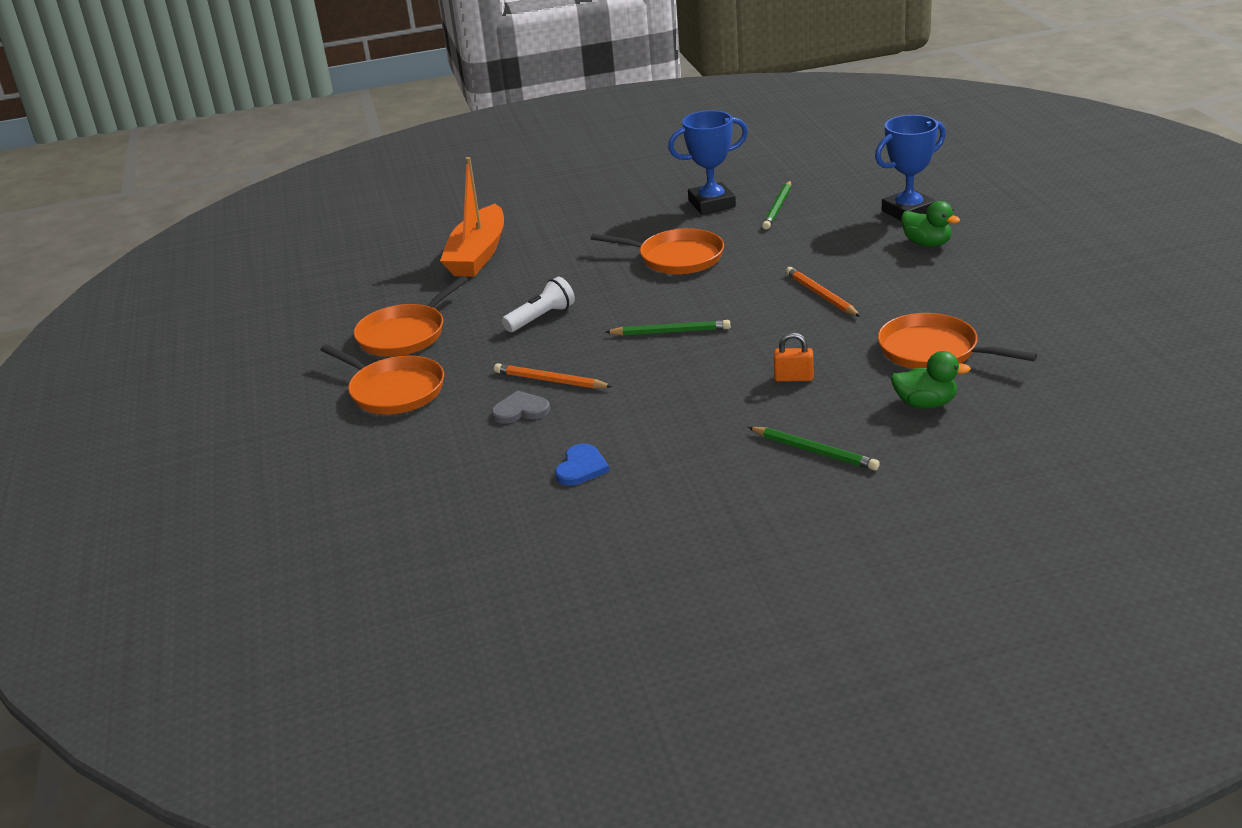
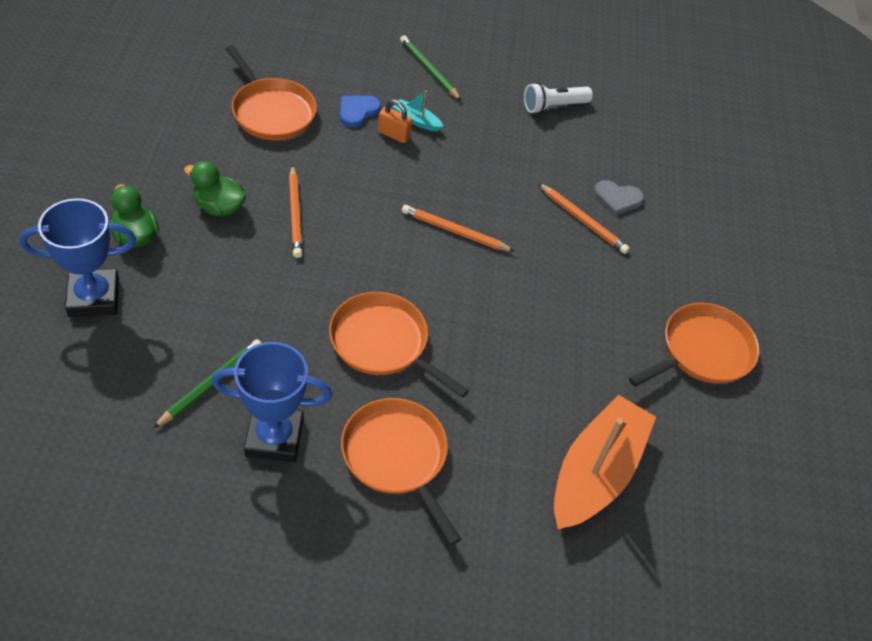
camera: 170 degrees left, 20 degrees up
(394, 390) = (720, 272): orange pan -> orange pan (396, 457)
(541, 318) = (562, 311): white flashlight -> white flashlight (553, 106)
(581, 467) = (590, 125): blue heart -> blue heart (357, 111)
(671, 332) = (454, 231): green pencil -> orange pencil
(782, 398) = (416, 120): none -> turquoise boat
(925, 404) = (325, 72): green duck -> green duck (219, 207)

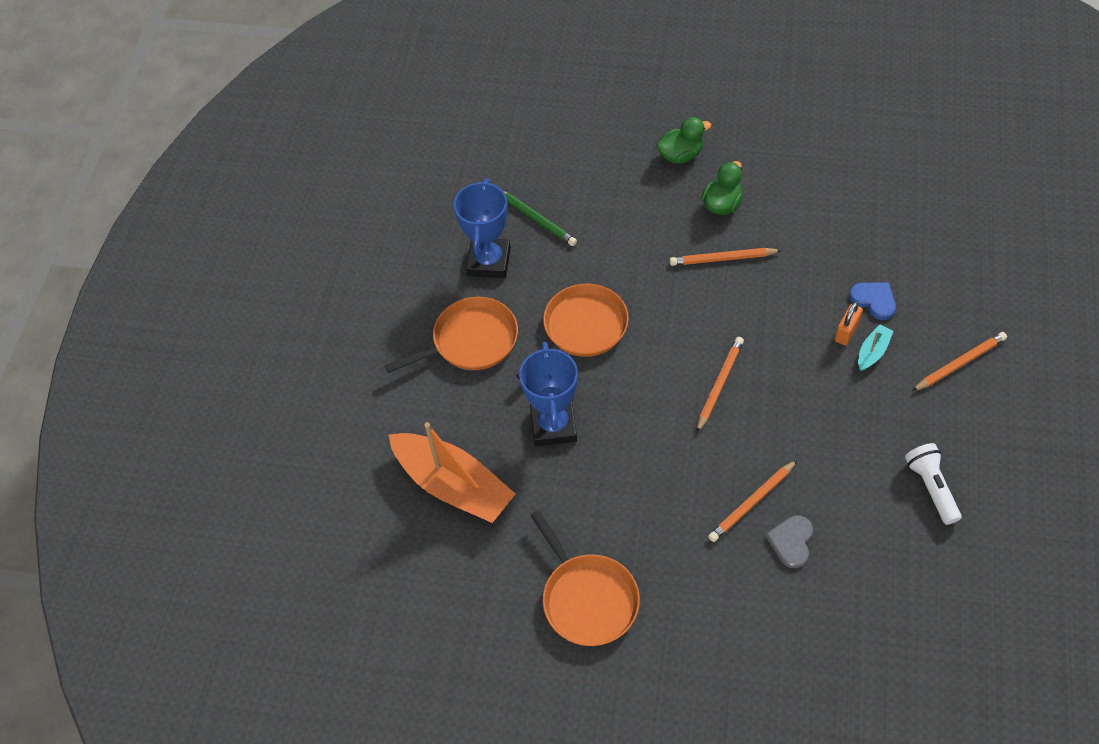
camera: 105 degrees right, 5 degrees up
(94, 297) = (614, 140): blue trophy -> blue trophy (553, 426)
(272, 112) = (855, 231): orange pan -> none
(429, 70) = (960, 363): green pencil -> orange pencil

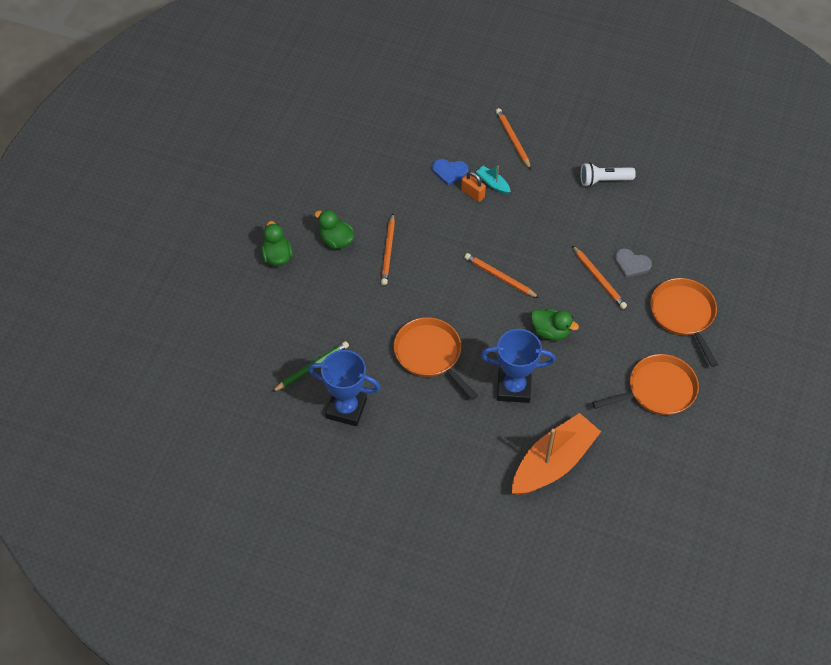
camera: 85 degrees left, 0 degrees up
(471, 341) = (422, 432): orange pan -> orange pan (683, 314)
(649, 455) = (550, 331): none -> green duck
(874, 300) = (449, 172): blue heart -> blue heart turned 135 degrees counterclockwise

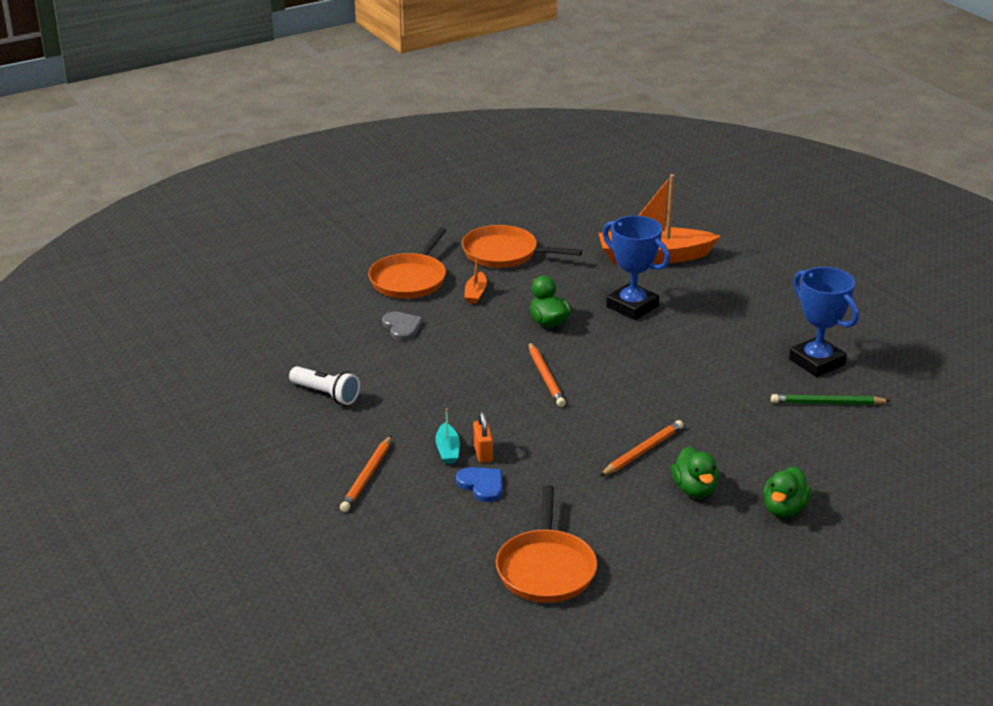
camera: 140 degrees left, 25 degrees down
(430, 354) = (688, 359): orange pan -> orange pan (546, 569)
(599, 279) = (449, 332): orange pencil -> none
(626, 329) = (475, 293): none -> orange boat

